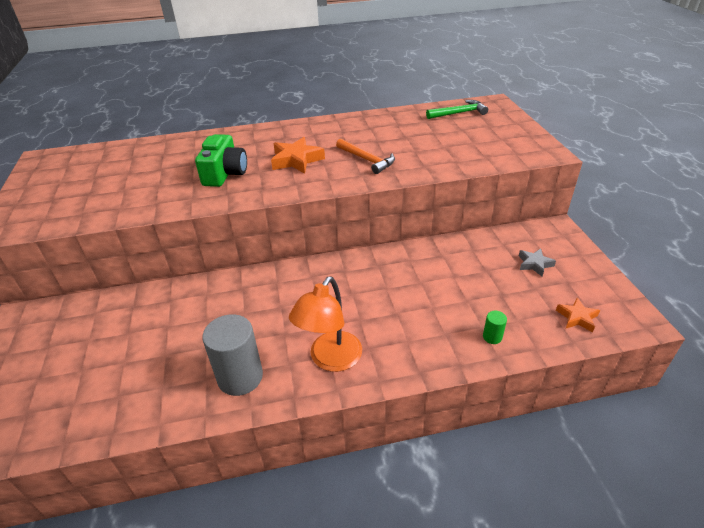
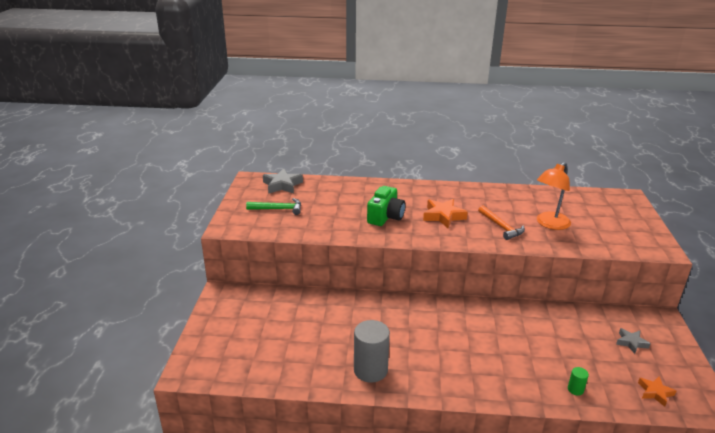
camera: 15 degrees right, 10 degrees down
(85, 158) = (282, 185): none -> grey star
(330, 360) = (440, 374): orange lamp -> orange lamp (549, 224)
(459, 113) = (593, 200): green hammer -> green hammer (278, 209)

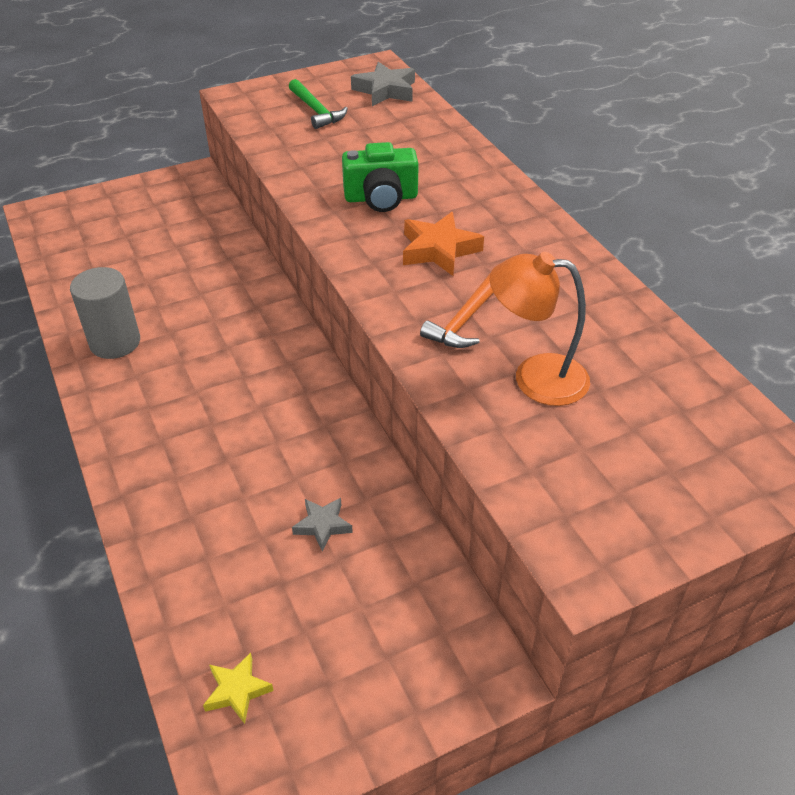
camera: 60 degrees right, 15 degrees up
(575, 389) = (187, 572): green cylinder -> none
(631, 343) = (368, 632): grey star -> grey star (322, 525)
(655, 392) = (237, 690): orange star -> yellow star

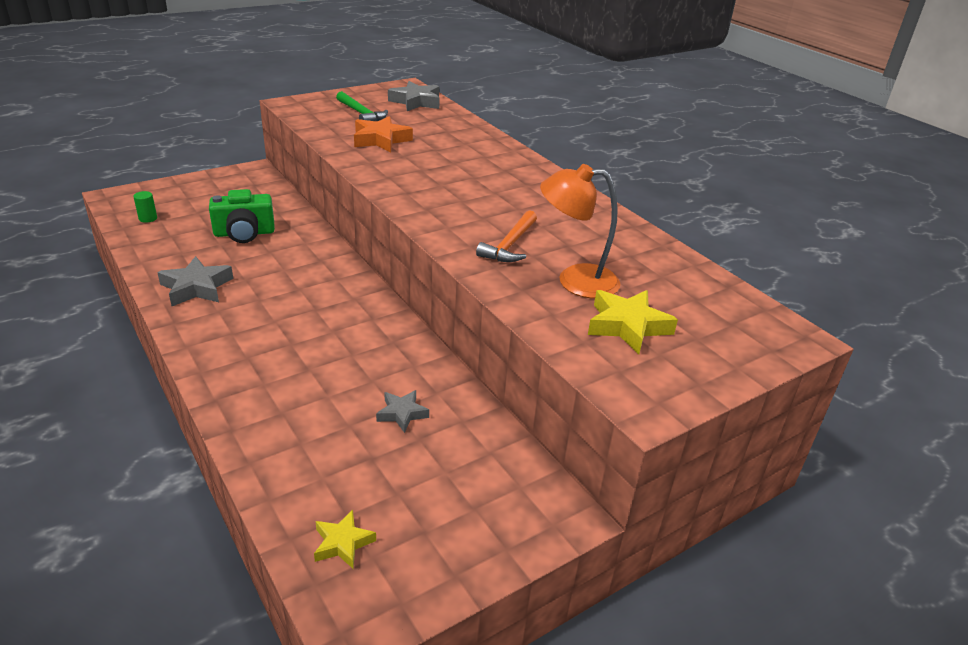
camera: 10 degrees left, 10 degrees down
(70, 244) = (148, 218): none -> green cylinder
(115, 342) = (196, 287): grey cylinder -> grey star
(381, 198) = (425, 168): green camera -> green camera (244, 233)
(439, 250) = (479, 200): orange star -> orange star (380, 140)
(587, 449) = (627, 326): none -> yellow star

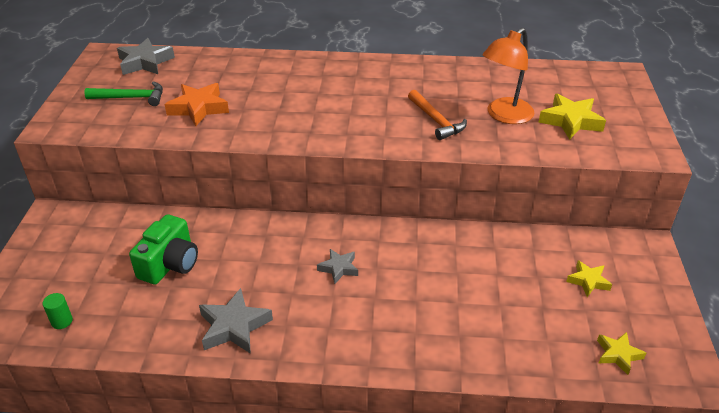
camera: 50 degrees left, 5 degrees up
(402, 413) = (506, 273): grey star -> grey star (338, 268)
(448, 481) = (588, 281): none -> yellow star

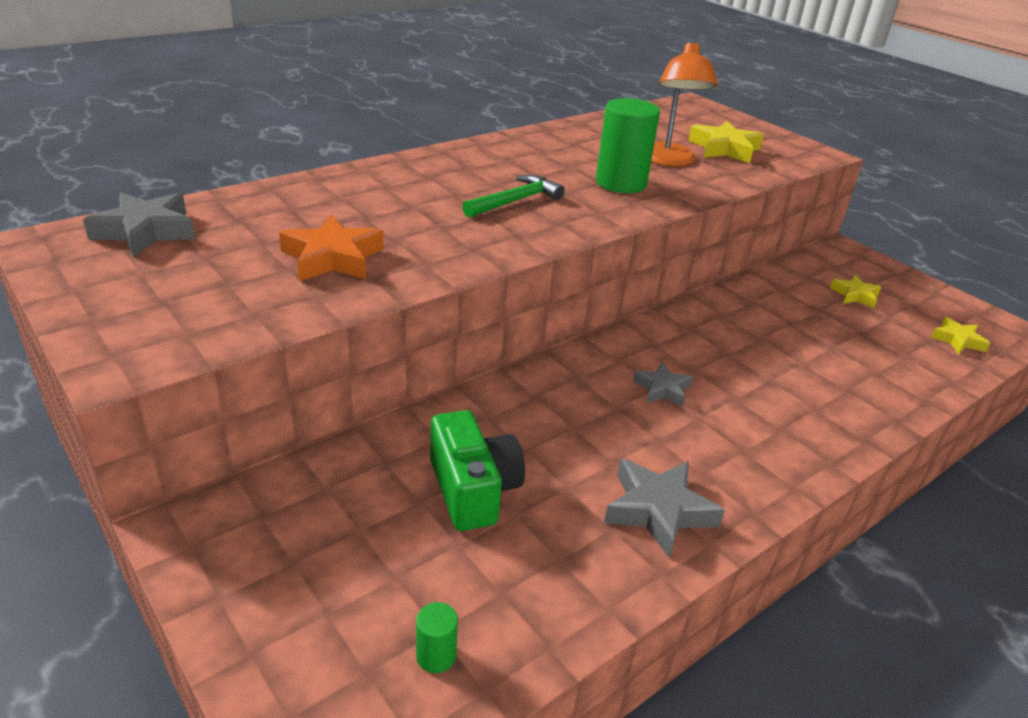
camera: 45 degrees left, 5 degrees down
(131, 98) = (202, 279): green hammer -> green hammer (515, 201)
(436, 121) = (621, 183): orange hammer -> green cylinder

